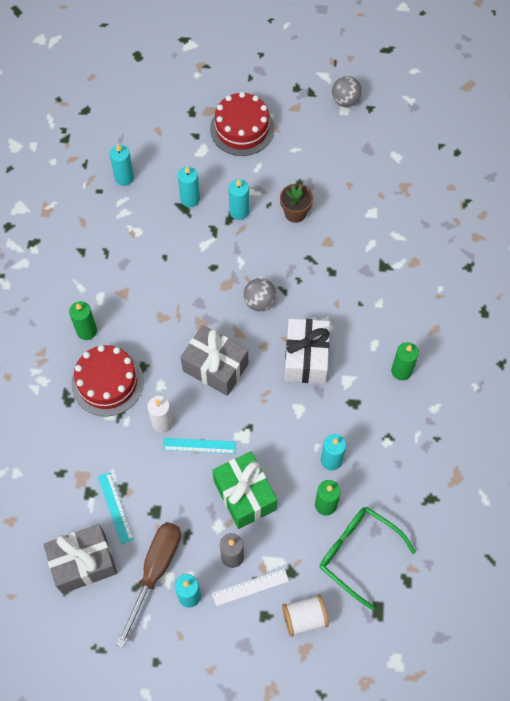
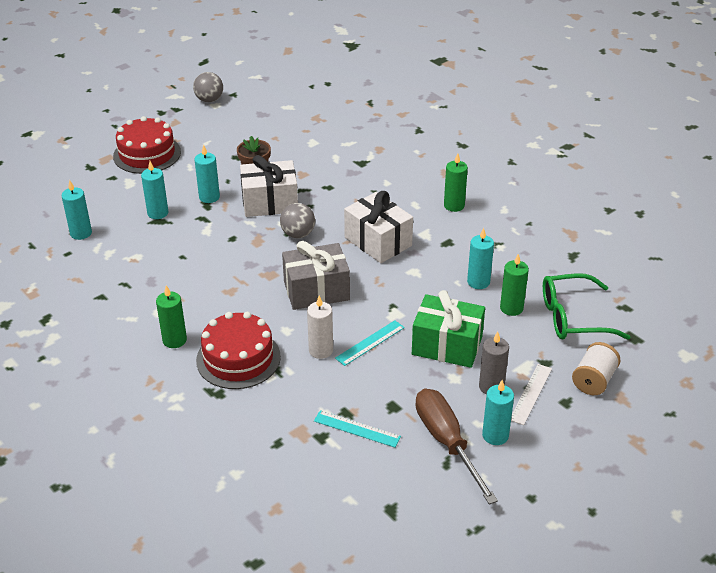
camera: 45 degrees left, 25 degrees down
(83, 563) = (381, 484): grey gift -> none
(274, 253) = (270, 202): none -> white gift

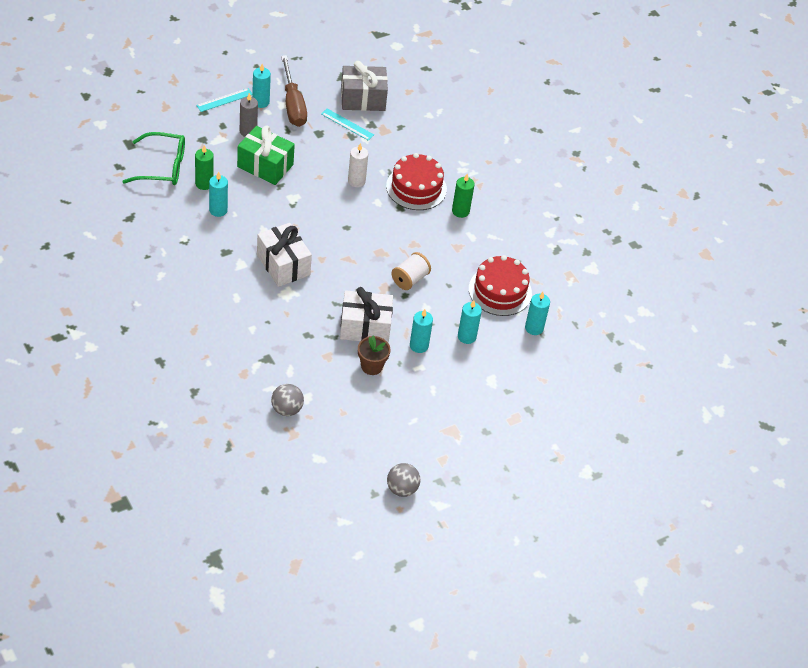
camera: 175 degrees left, 10 degrees up
(147, 154) = (473, 416): red cake -> red cake (500, 291)
(298, 234) = (348, 287): grey ball -> grey ball (286, 409)
(316, 291) = (347, 229): grey gift -> grey gift (363, 99)
(370, 343) = (319, 179): turquoise ruler -> turquoise ruler (224, 100)
(454, 205) = (202, 288): green candle -> none
(531, 394) = (224, 121): white ruler -> none
(593, 380) = (176, 121): white spool -> white spool (410, 279)

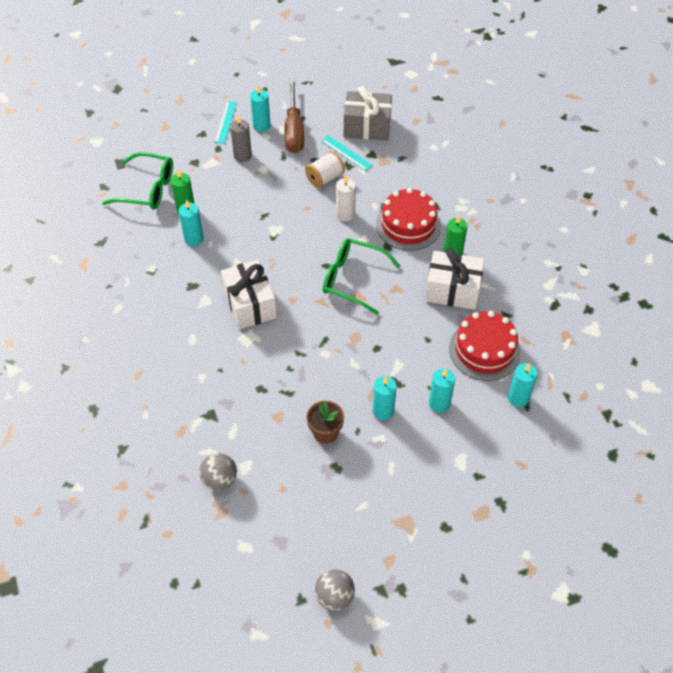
camera: 15 degrees right, 5 degrees up
(224, 100) = (225, 122): turquoise ruler -> turquoise ruler turned 60 degrees counterclockwise
(265, 166) = (253, 193): green gift -> none
(365, 327) = (326, 384): white gift -> white gift (452, 290)
(374, 238) = (353, 279): none -> green glasses
(410, 279) = (385, 330): white spool -> white spool (325, 178)

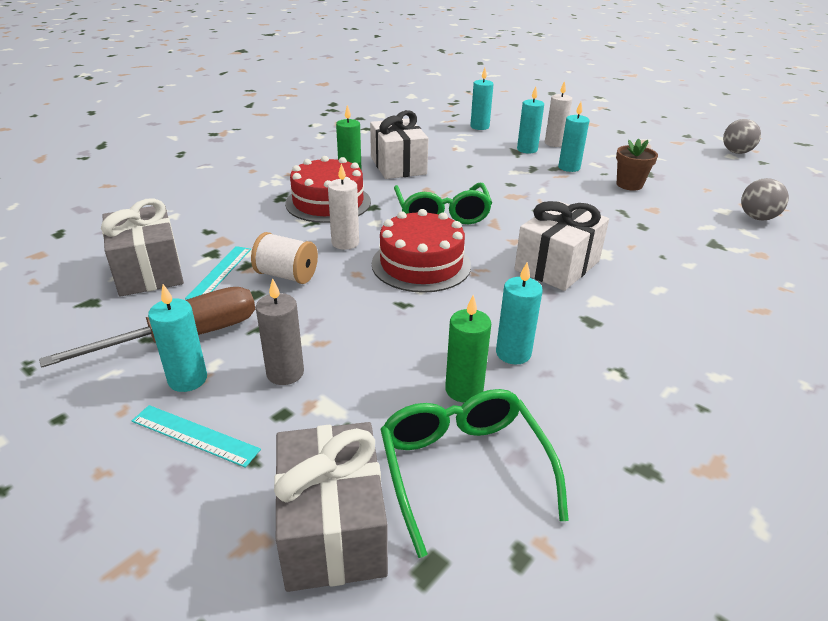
camera: 120 degrees left, 20 degrees down
(153, 146) = (332, 528): none -> grey gift
(225, 122) = (195, 435): turquoise ruler -> turquoise ruler turned 45 degrees clockwise
(443, 437) = (554, 143): none -> white candle
(484, 350) = (450, 143): red cake -> red cake (421, 264)

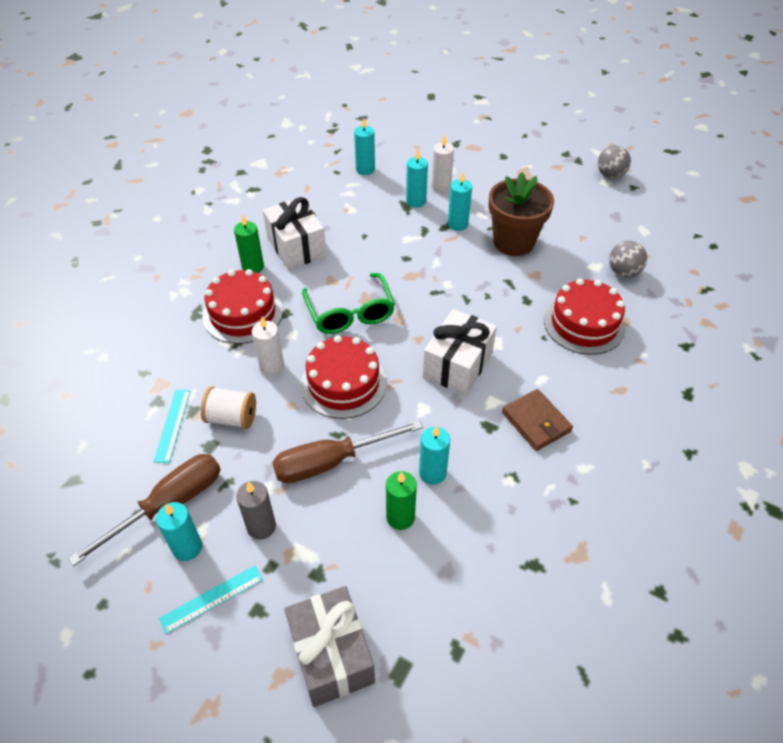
camera: 10 degrees left, 15 degrees up
(148, 271) = (108, 434): grey gift -> none
(195, 435) = (211, 599): turquoise ruler -> turquoise ruler turned 45 degrees counterclockwise
(389, 326) = (331, 462): none -> brown screwdriver
(464, 470) = (411, 590): green glasses -> none
(629, 185) = (513, 242): brown flower pot -> brown flower pot, size x1.73
(652, 324) = (536, 422): none -> brown wallet
(712, 251) = (584, 324): none -> red cake

